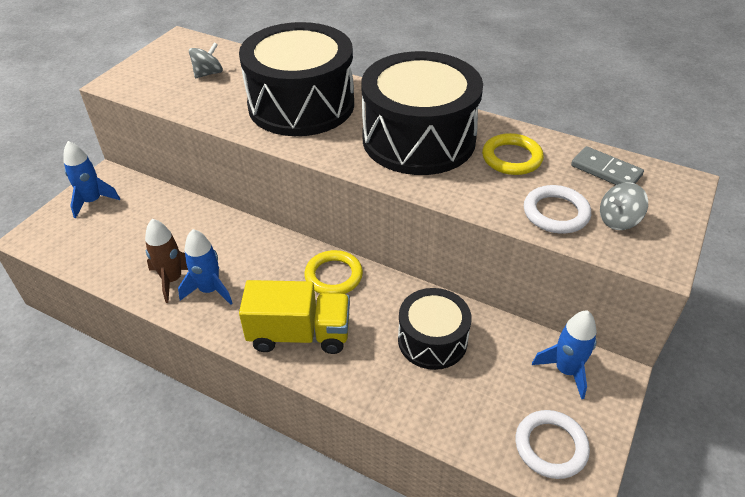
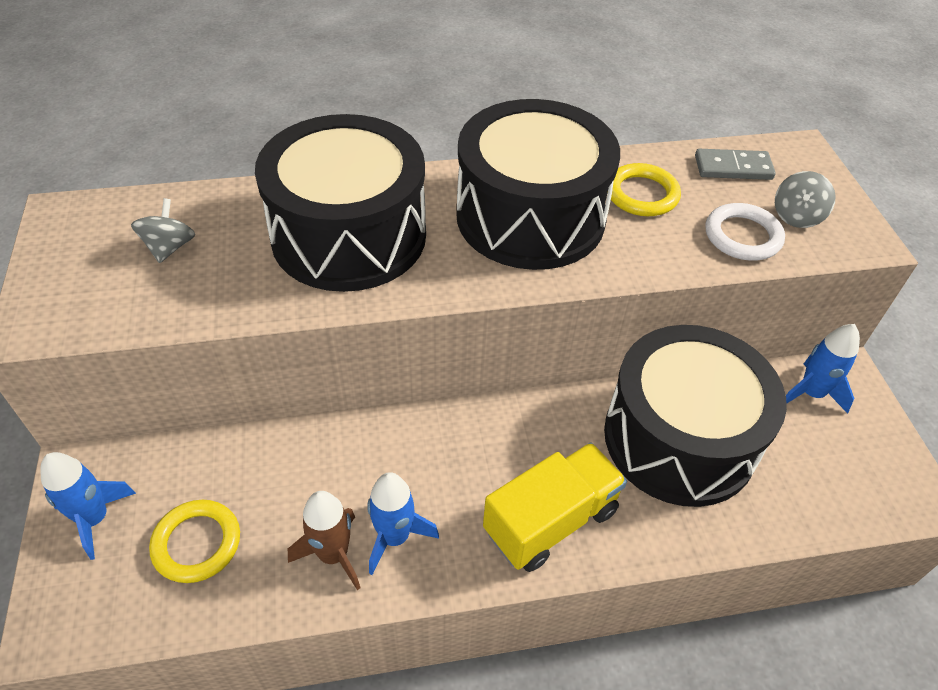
camera: 40 degrees left, 5 degrees up
(333, 276) = (515, 429): yellow ring -> yellow ring (197, 543)
(432, 340) = (679, 438): black drum -> black drum, size x1.78
(550, 446) = (869, 476): white ring -> none

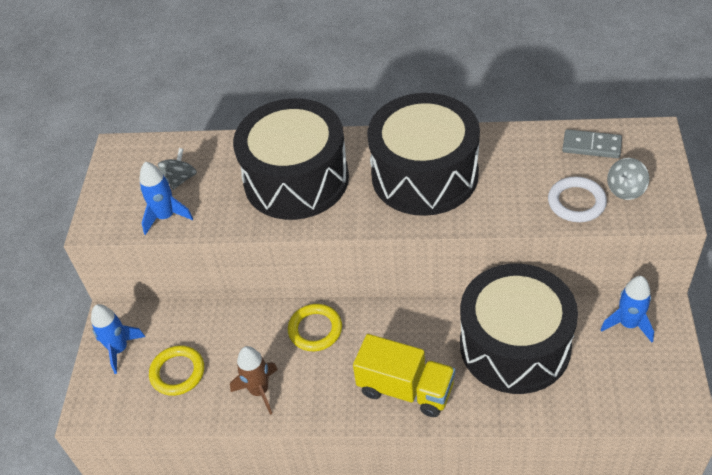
camera: 20 degrees right, 0 degrees up
(395, 537) = (300, 385): blue rocket -> blue rocket (166, 216)
(550, 520) = (406, 389): yellow truck -> yellow truck turned 45 degrees clockwise
(642, 194) = (512, 163): yellow ring -> yellow ring (315, 330)

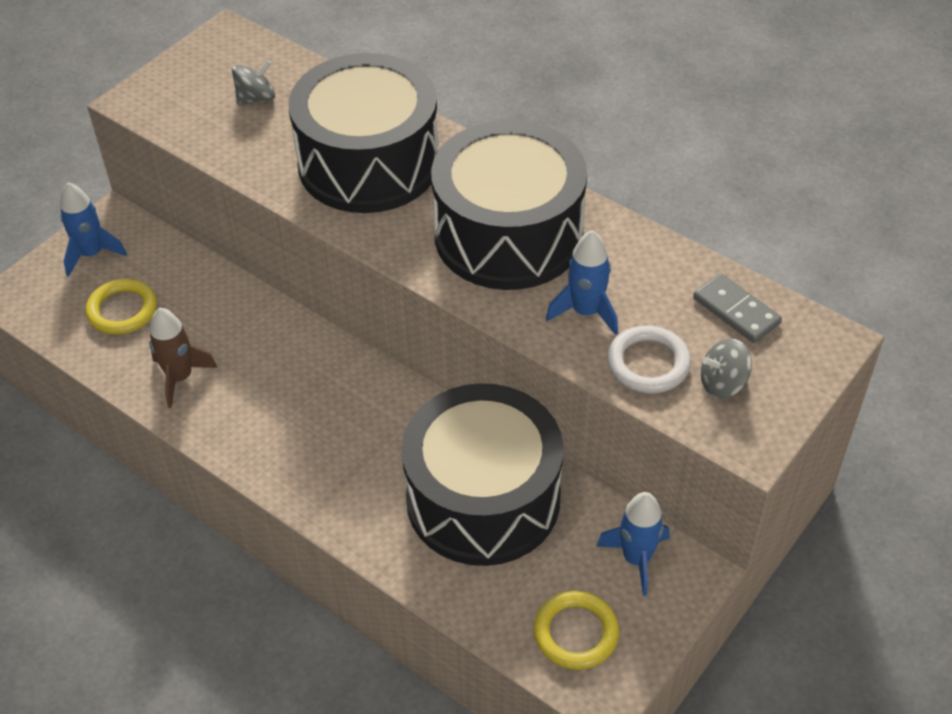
camera: 30 degrees right, 0 degrees up
(166, 216) = (205, 129): blue rocket -> blue rocket (586, 312)
(315, 330) = (291, 350): yellow ring -> yellow ring (576, 633)
(406, 389) = (323, 469): yellow truck -> none

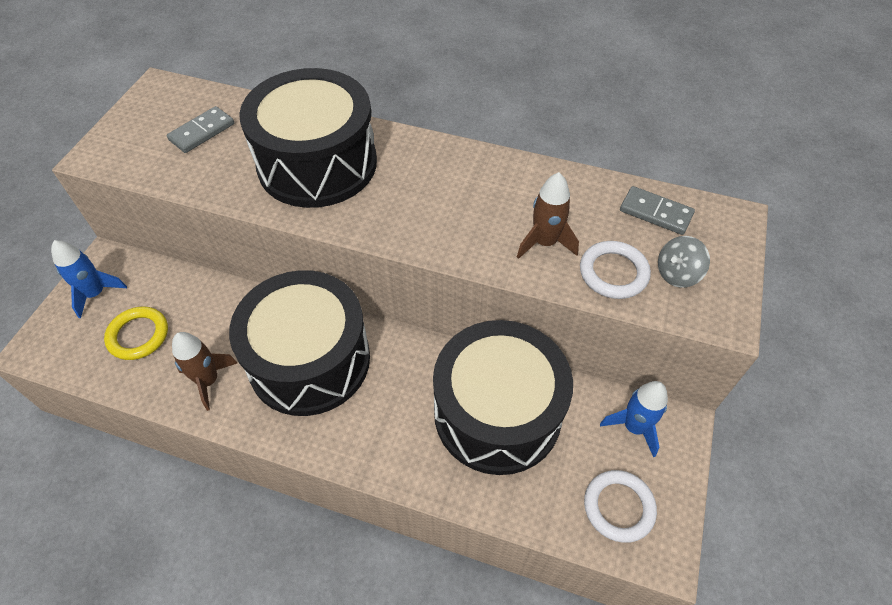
camera: 20 degrees left, 5 degrees up
(256, 98) = (202, 132): grey spinning top -> grey domino
(508, 235) = (455, 195): black drum -> black drum (309, 360)
(576, 633) = (618, 507): yellow ring -> white ring
(586, 312) = (545, 243): blue rocket -> brown rocket

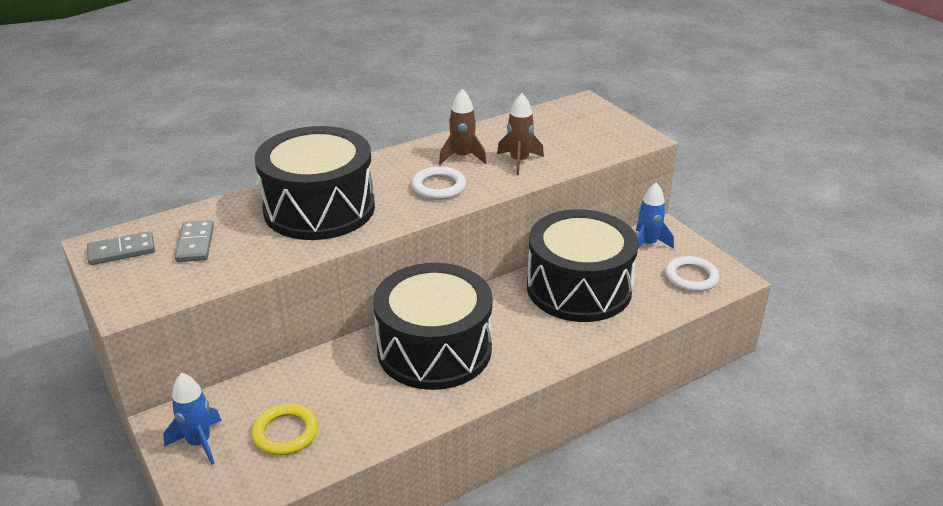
camera: 50 degrees left, 20 degrees down
(208, 381) = (386, 410): brown rocket -> brown rocket (462, 157)
(613, 273) = (571, 152): white ring -> white ring (438, 187)
(655, 212) = (548, 119): grey domino -> grey domino (121, 251)
(677, 274) = (598, 135): grey spinning top -> none

